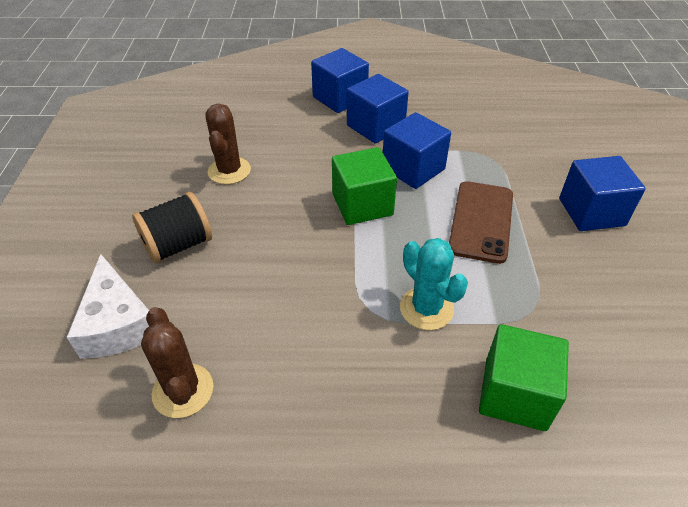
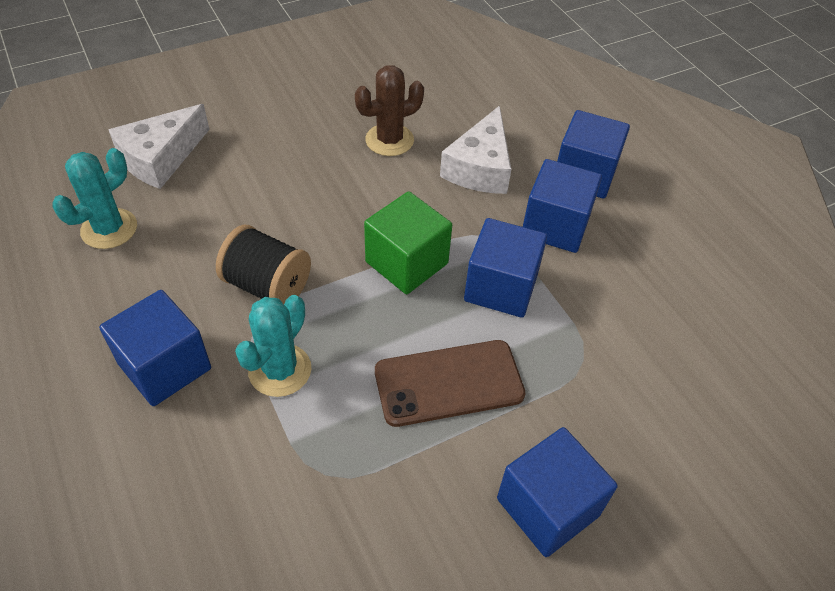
camera: 60 degrees right, 5 degrees up
(178, 245) = (267, 152): black spool -> black spool (267, 286)
(183, 391) = (109, 229): brown cactus -> turquoise cactus
(296, 138) = (480, 167): none -> white cheese
(384, 386) = (165, 366): none -> blue cube
(515, 394) = (197, 484): green cube -> none

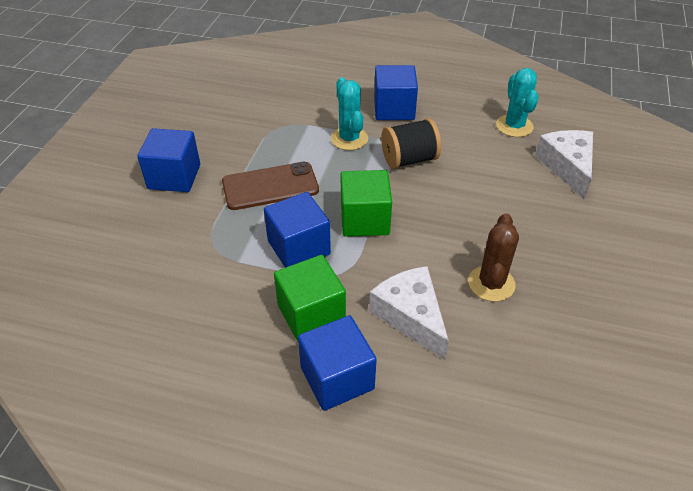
camera: 135 degrees right, 5 degrees down
(449, 383) = (270, 186): brown phone -> brown phone turned 45 degrees clockwise
(555, 226) = (311, 314): blue cube -> green cube

